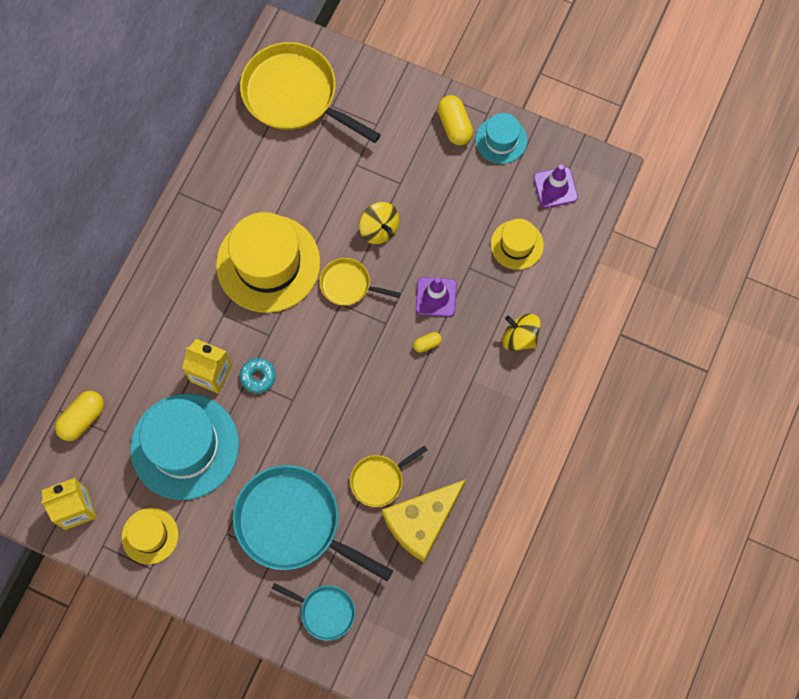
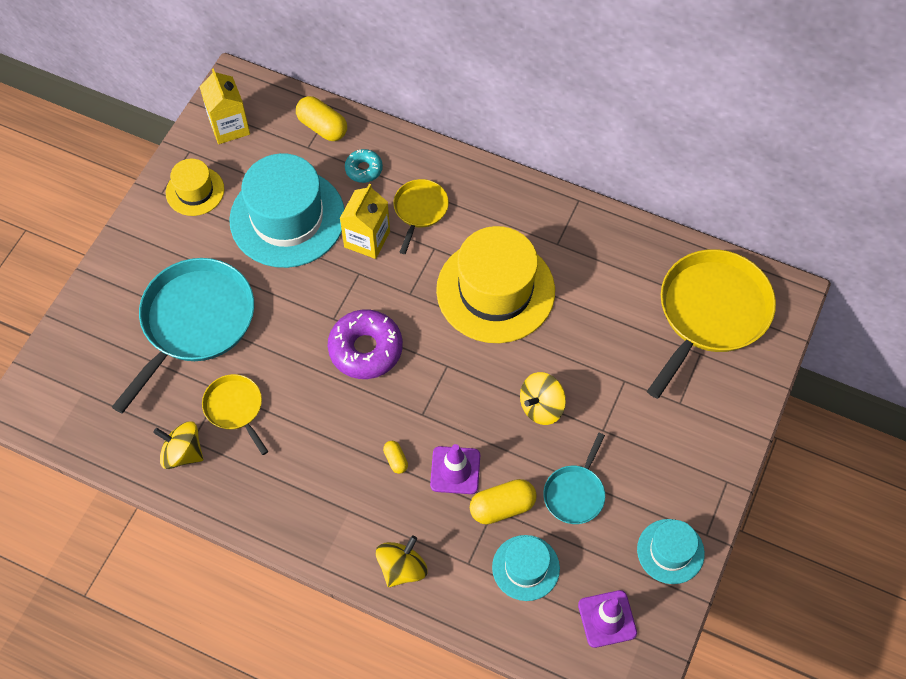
camera: 90 degrees right, 10 degrees down
(258, 377) = (361, 284): turquoise donut -> turquoise donut (364, 169)
(323, 371) = (365, 349): none -> purple donut
(325, 611) = (95, 354): turquoise pan -> turquoise pan (575, 494)
(348, 284) = (470, 373): yellow pan -> yellow pan (420, 210)
(421, 522) = (182, 453): yellow cheese -> yellow spinning top
(454, 126) = (685, 494): yellow capsule -> yellow capsule (502, 507)
(517, 244) = (525, 568): yellow hat -> turquoise hat

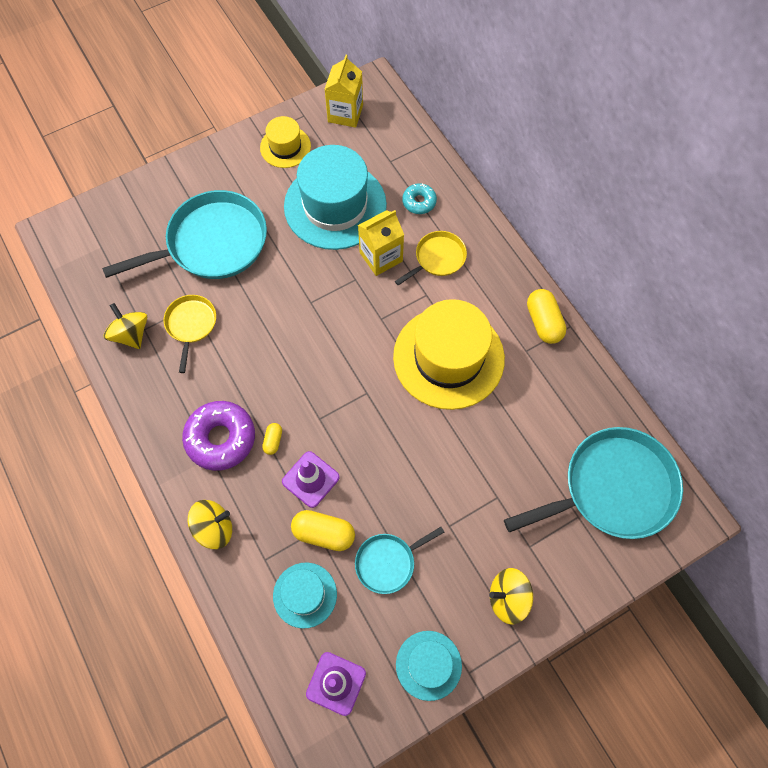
camera: 35 degrees right, 5 degrees up
(322, 127) = (412, 152): yellow capsule -> yellow capsule (543, 322)
(365, 349) = (316, 341): purple donut -> purple donut (221, 438)
(541, 407) = (414, 474): yellow spinning top -> yellow spinning top (508, 598)
(710, 312) = (613, 488): yellow pan -> turquoise pan

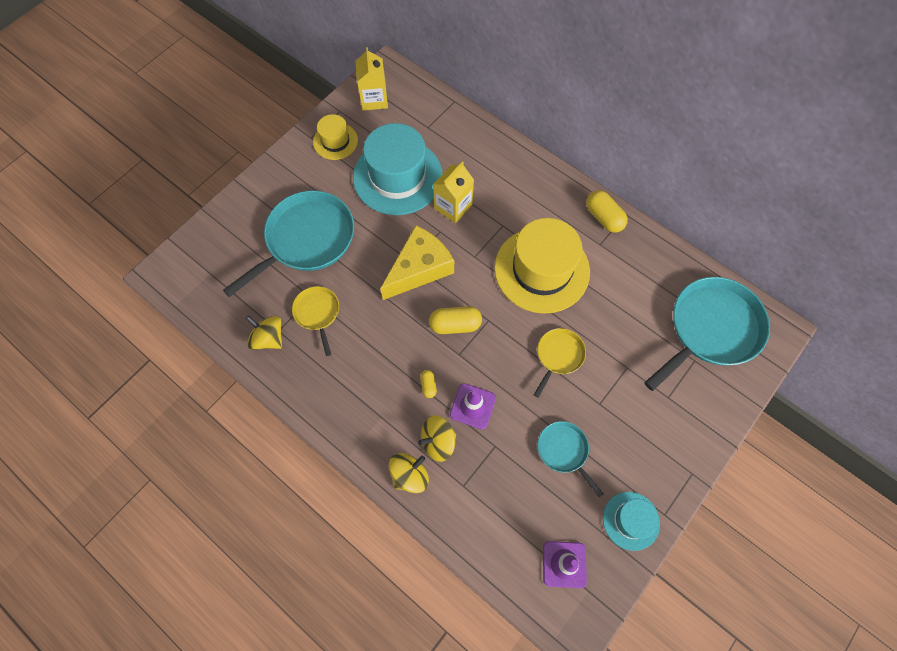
camera: 20 degrees left, 0 degrees up
(221, 438) = (383, 399): purple donut -> none
(305, 595) = (508, 502): turquoise hat -> none
(316, 313) = (419, 268): none -> yellow cheese
(324, 533) = (502, 446): yellow capsule -> yellow capsule (455, 324)
(388, 562) = (564, 451): turquoise pan -> turquoise pan turned 105 degrees clockwise
(419, 202) = (465, 153): turquoise donut -> none
(438, 258) = (499, 193): yellow pan -> yellow pan (558, 356)
(508, 598) = (669, 444): yellow spinning top -> yellow spinning top (438, 442)

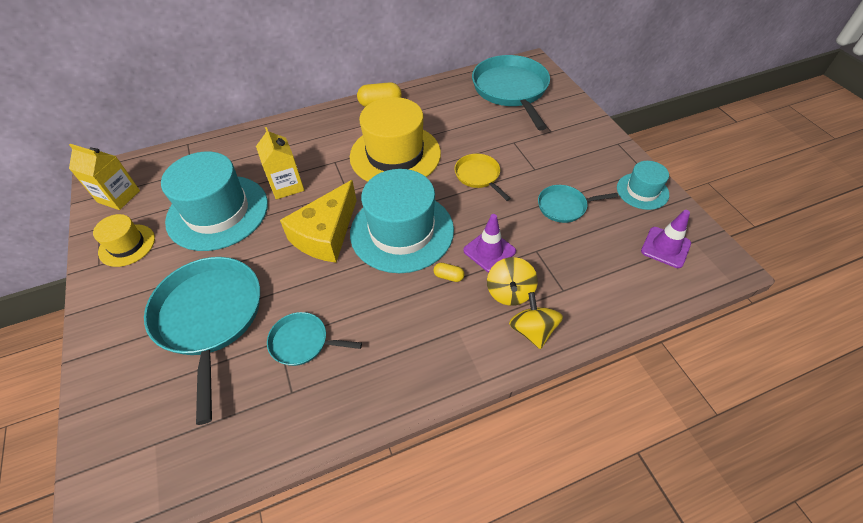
camera: 60 degrees left, 15 degrees down
(268, 338) = (293, 407): yellow spinning top -> none
(317, 313) = (302, 342): yellow pan -> turquoise pan
(419, 268) = (326, 234): yellow cheese -> yellow cheese turned 135 degrees counterclockwise
(455, 324) = (402, 231): yellow capsule -> turquoise hat

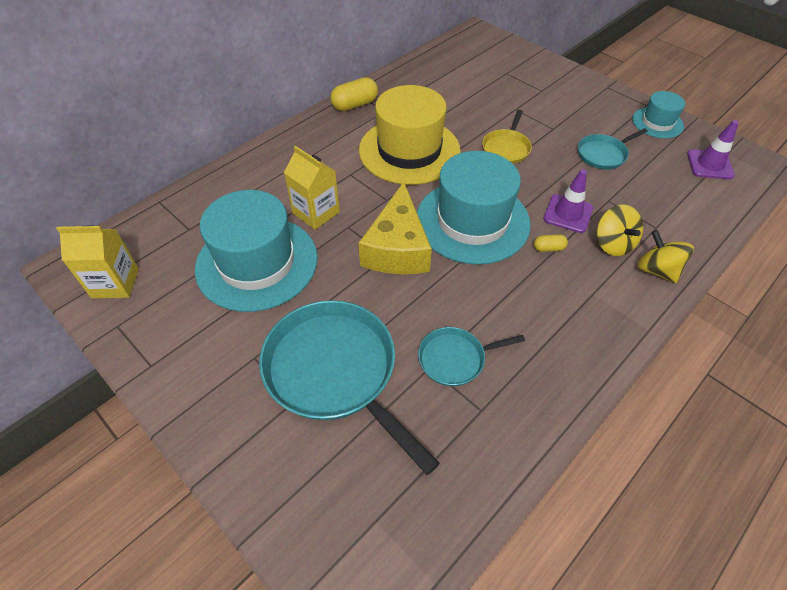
camera: 25 degrees left, 0 degrees up
(127, 245) = (171, 332): yellow hat -> none
(478, 176) = (506, 148): yellow pan -> yellow pan turned 105 degrees counterclockwise
(511, 90) = (476, 61): turquoise pan -> none

